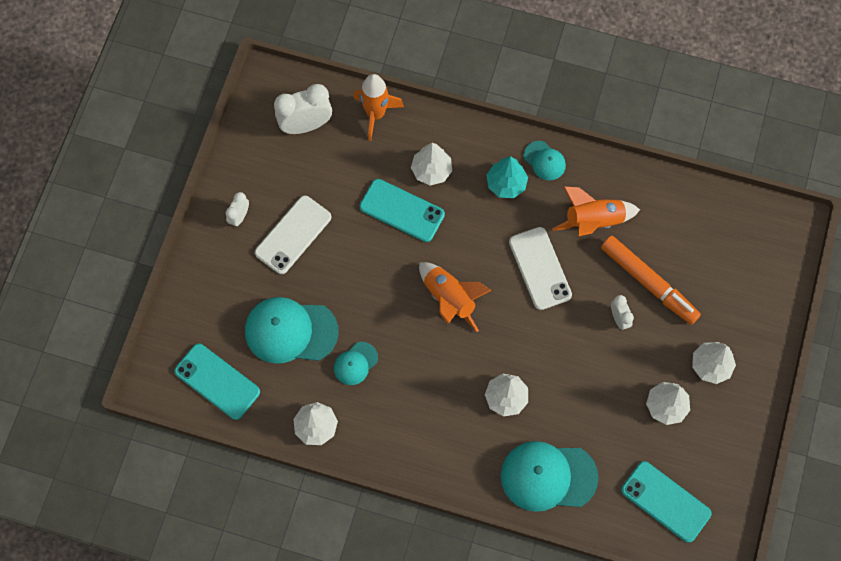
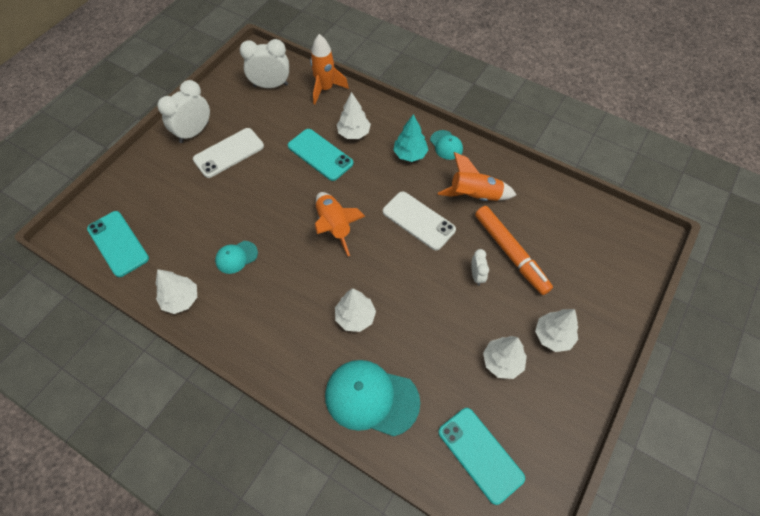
camera: 15 degrees right, 10 degrees down
(239, 217) = (194, 132): white clock -> white clock, size x1.89
(290, 331) = (195, 220): turquoise cap -> none
(540, 268) = (418, 220): white phone -> white phone turned 45 degrees counterclockwise

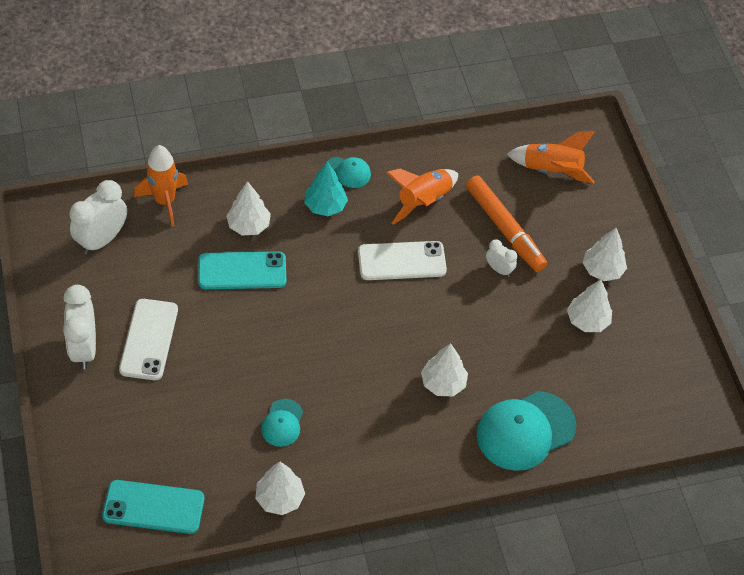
camera: 50 degrees left, 5 degrees down
(334, 226) = (336, 325): orange rocket -> orange rocket (551, 171)
(480, 454) = (641, 399): turquoise phone -> none
(510, 253) = (504, 229): orange marker -> orange marker turned 45 degrees clockwise

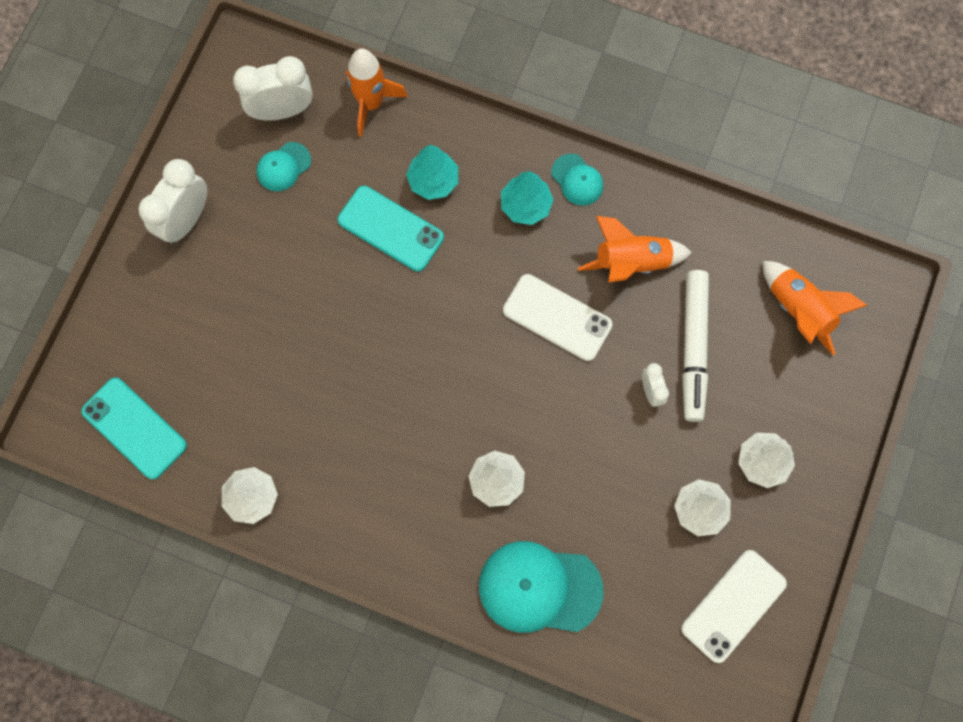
camera: 40 degrees right, 20 degrees up
(149, 339) = (251, 248): white phone -> white phone (733, 606)
(249, 225) = (433, 181): white tree -> turquoise tree
(282, 423) = (311, 420): turquoise cap -> turquoise cap (283, 167)
(504, 229) = (693, 347): orange marker -> white marker

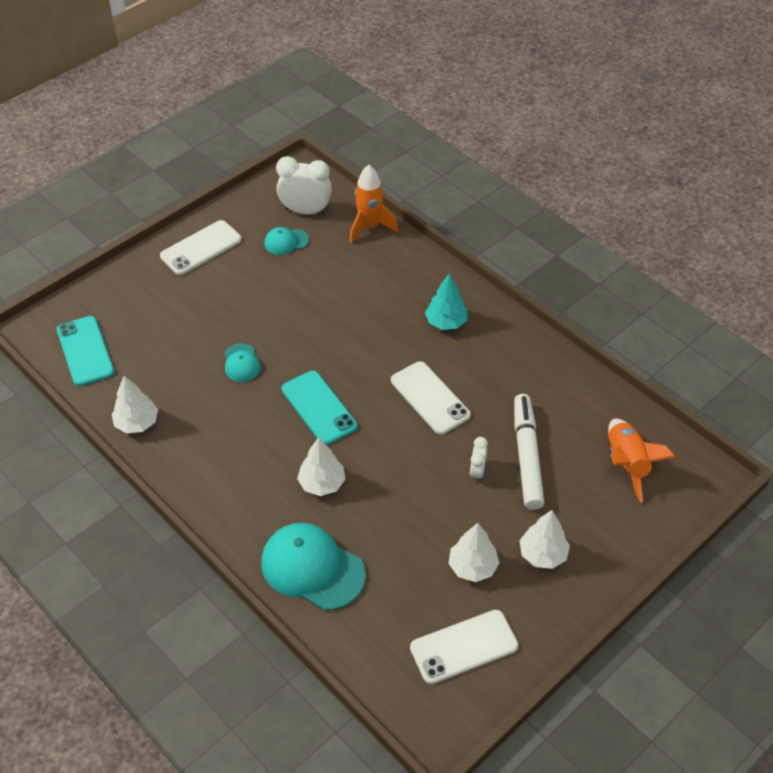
camera: 25 degrees right, 25 degrees down
(186, 220) = (201, 248): white clock -> white phone
(391, 228) = (339, 301): turquoise phone -> turquoise phone (319, 408)
(433, 181) = (386, 285): turquoise tree -> none
(577, 180) = (494, 320): turquoise cap -> turquoise cap (241, 363)
(631, 262) = (507, 384): orange rocket -> none
(693, 347) = (527, 456): white marker -> white marker turned 150 degrees clockwise

